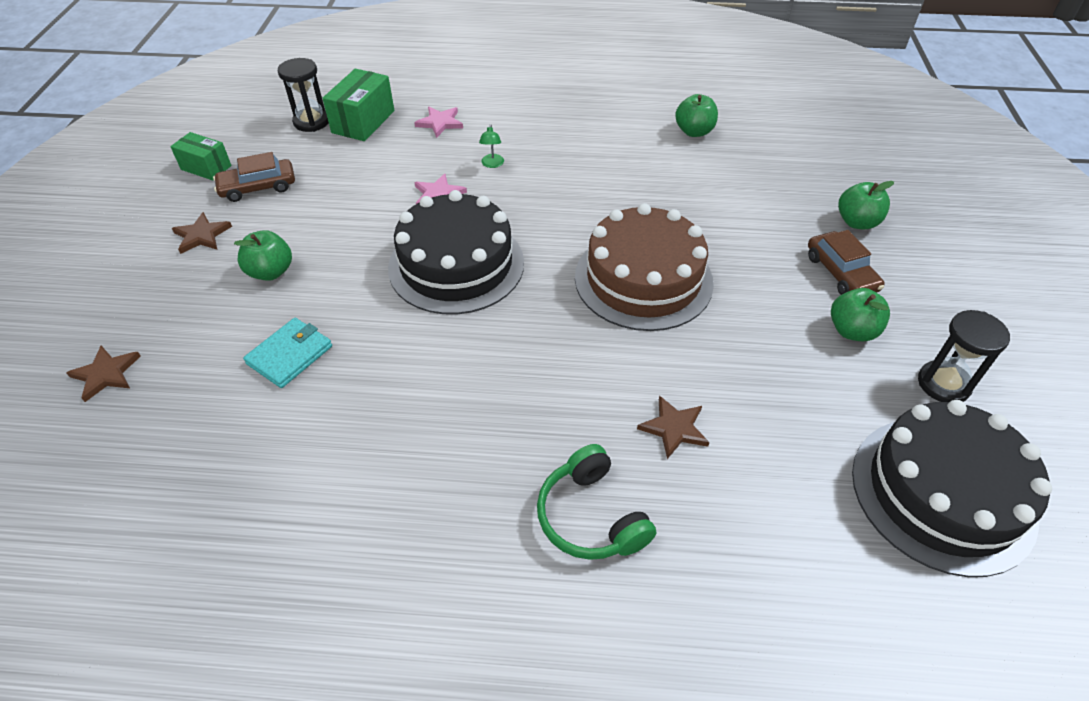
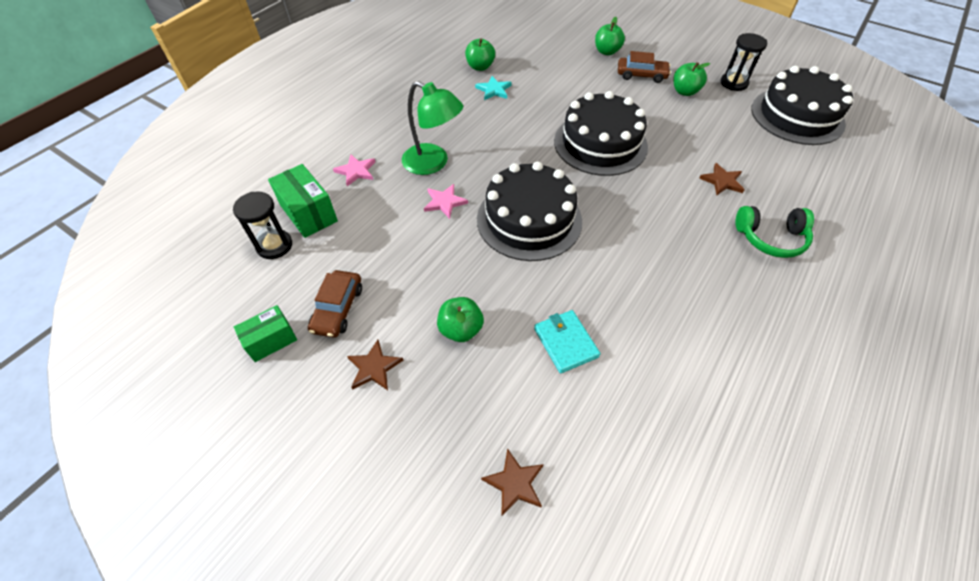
camera: 60 degrees left, 5 degrees up
(492, 164) = (433, 163): green lamp -> green lamp, size x2.48
(643, 279) = (600, 144): brown cake -> black cake
(660, 158) = (494, 90): none -> turquoise star

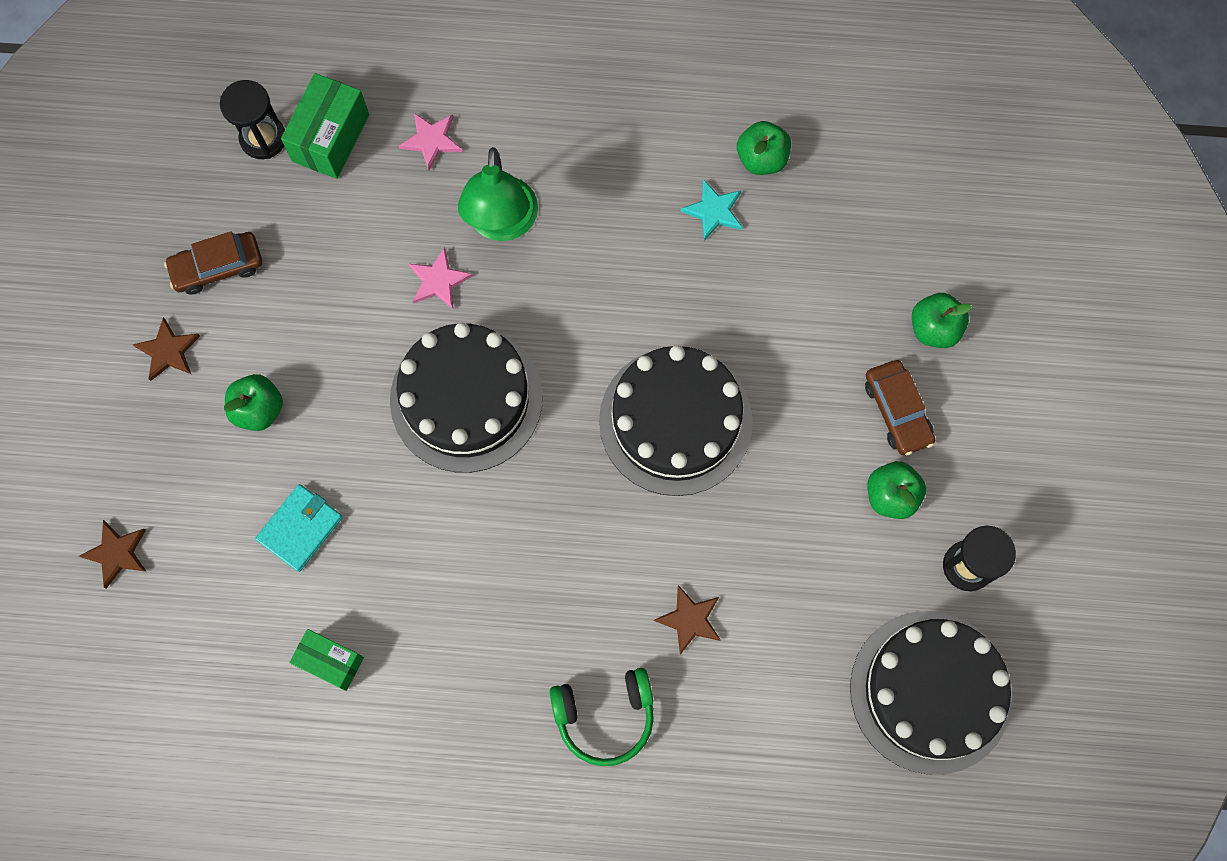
camera: 60 degrees right, 20 degrees up
(271, 340) = (146, 230): green box -> green box (330, 661)
(770, 238) = (605, 716): green headphones -> green headphones turned 75 degrees counterclockwise

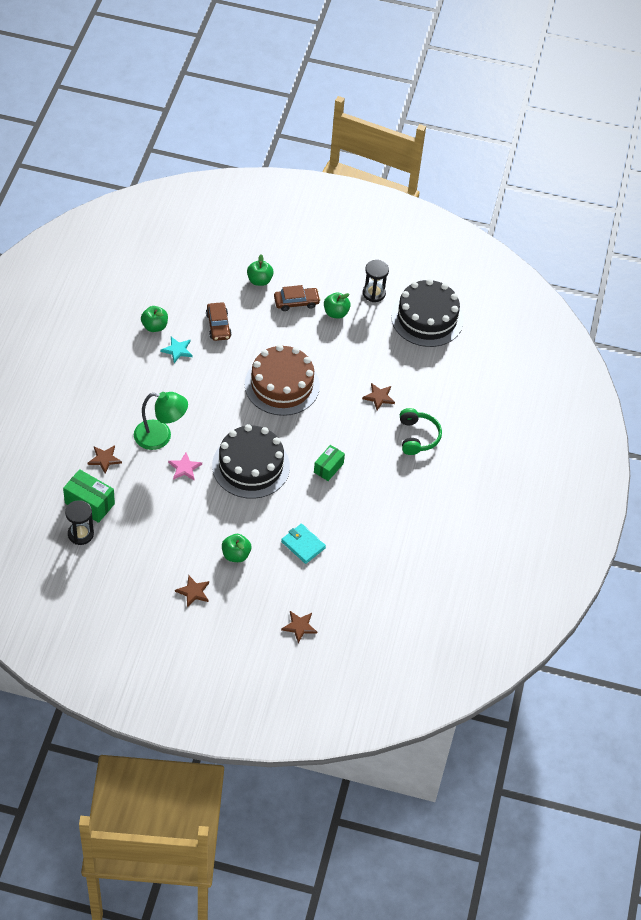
camera: 85 degrees left, 20 degrees down
(217, 267) = (151, 564): brown car -> brown car (218, 325)
(330, 661) = (372, 541): green box -> green box (328, 468)
(431, 141) = (104, 459): pink star -> brown star
(675, 421) = (282, 385): black cake -> brown cake

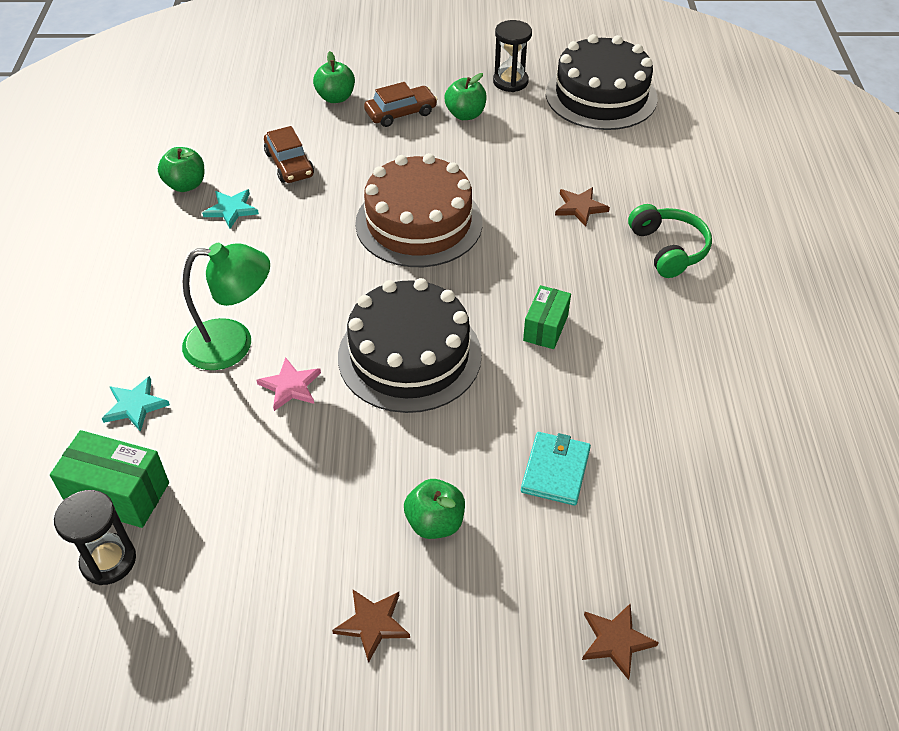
camera: 10 degrees left, 5 degrees down
(104, 459) = (135, 405): brown star -> turquoise star
(303, 545) = (555, 470): turquoise wallet -> turquoise wallet turned 75 degrees clockwise

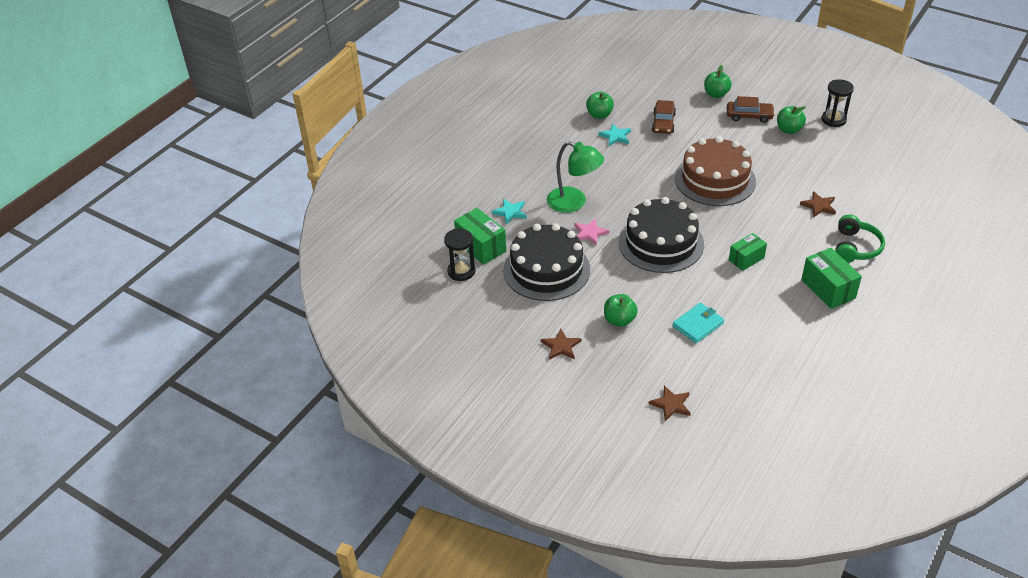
camera: 35 degrees right, 5 degrees down
(601, 96) = (888, 147): black cake -> black cake (546, 269)
(682, 326) = (828, 289): none -> green box

